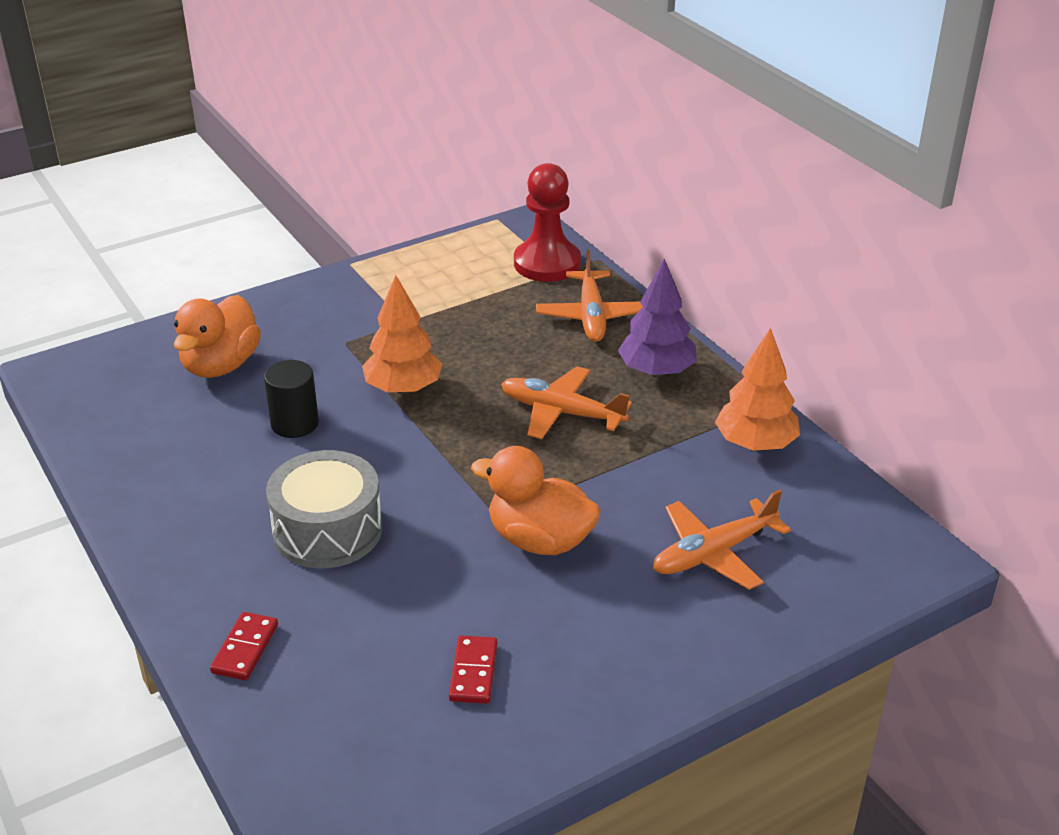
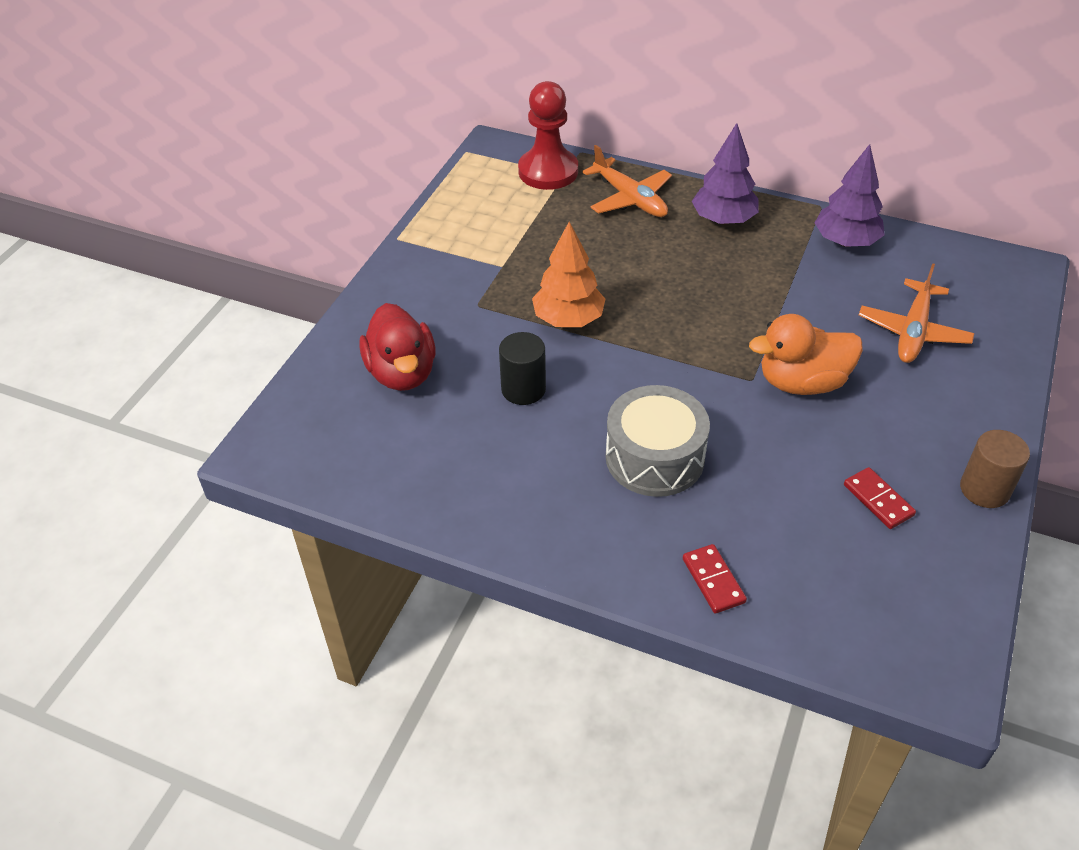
camera: 35 degrees left, 10 degrees up
(221, 365) = (402, 373): orange duck -> red duck
(562, 412) = (701, 281): orange plane -> none
(589, 723) = (984, 489): none -> brown cylinder
(755, 444) = (846, 242): orange tree -> purple tree

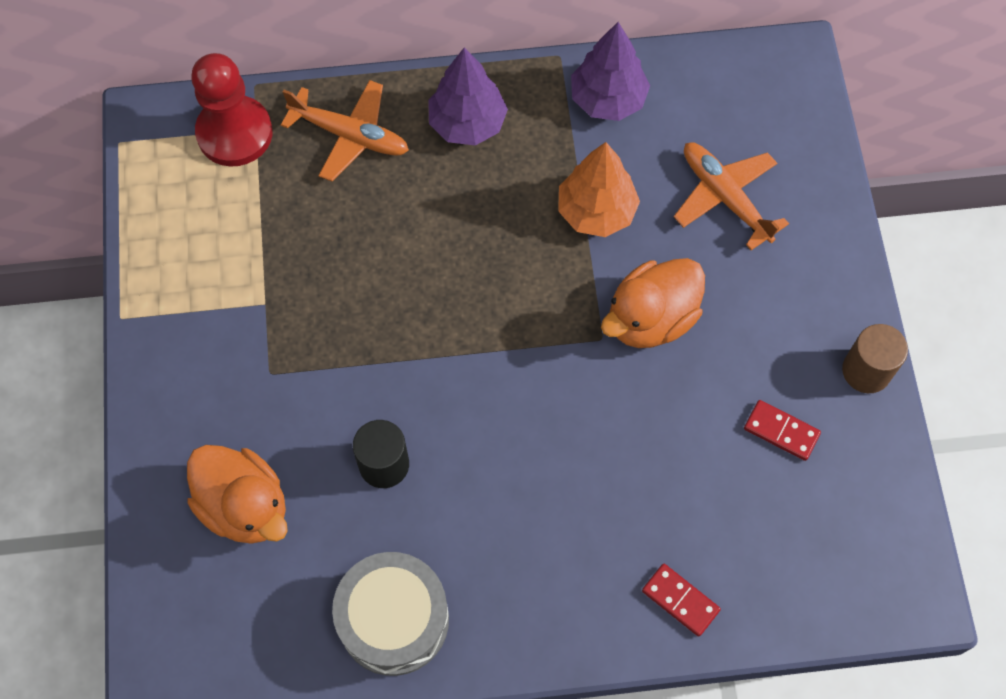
camera: 30 degrees left, 20 degrees up
(402, 373) = (245, 506): red duck -> orange duck
(568, 319) = (378, 347): orange tree -> orange tree (596, 211)
(654, 457) = (558, 485): grey drum -> grey drum (394, 620)
(913, 331) = (725, 198): orange plane -> orange plane turned 150 degrees clockwise

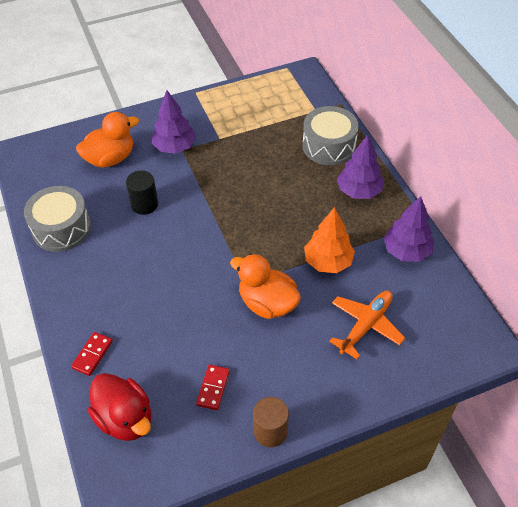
camera: 75 degrees right, 15 degrees down
(234, 133) = (310, 104): red pawn -> none
(245, 506) = (110, 158): orange duck -> orange duck turned 150 degrees counterclockwise
(258, 385) = (175, 147): none -> purple tree
(349, 135) = (329, 146): orange plane -> grey drum
(805, 567) = (125, 418): none -> red duck

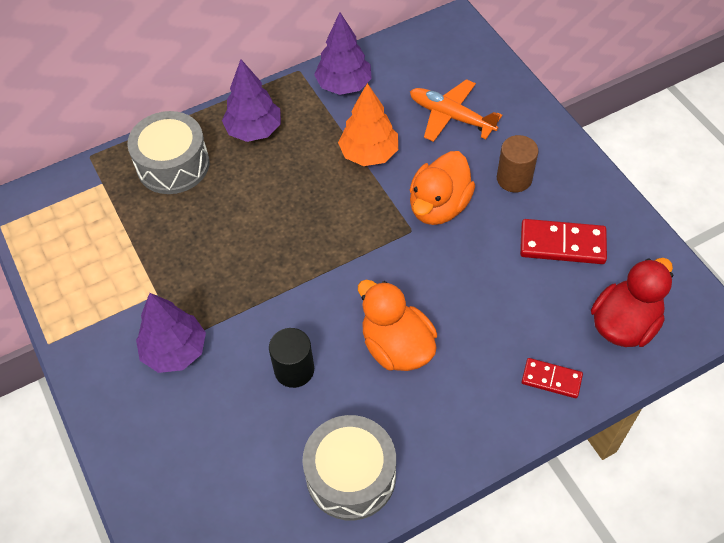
camera: 95 degrees left, 5 degrees up
(110, 158) = (200, 439): orange duck -> orange duck (397, 347)
(213, 388) = (562, 244): red domino -> red domino, size x1.62
(270, 431) = (597, 187): brown cylinder -> brown cylinder (514, 178)

